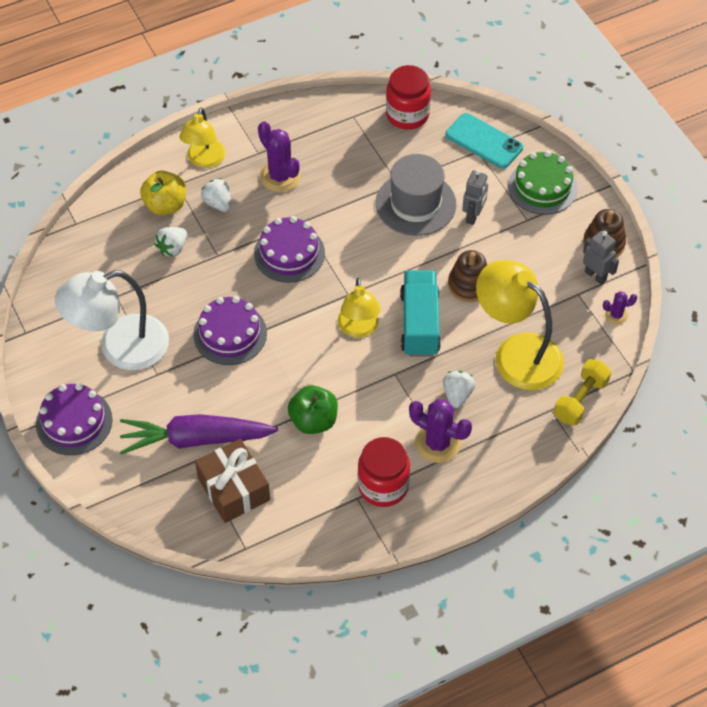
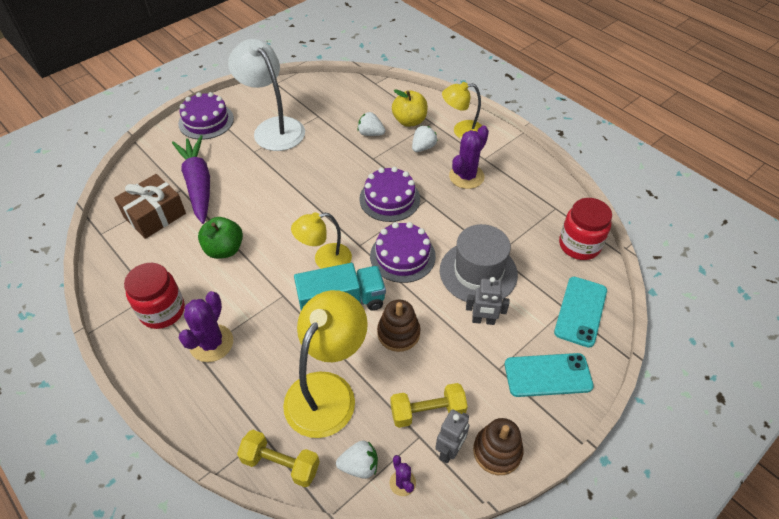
camera: 75 degrees right, 5 degrees down
(230, 334) = (299, 181): purple cake -> purple cake (402, 256)
(457, 395) = (268, 348): white strawberry -> white strawberry (359, 466)
(542, 187) = (548, 375): green cake -> turquoise phone
(556, 282) = (427, 411): none -> yellow dumbbell

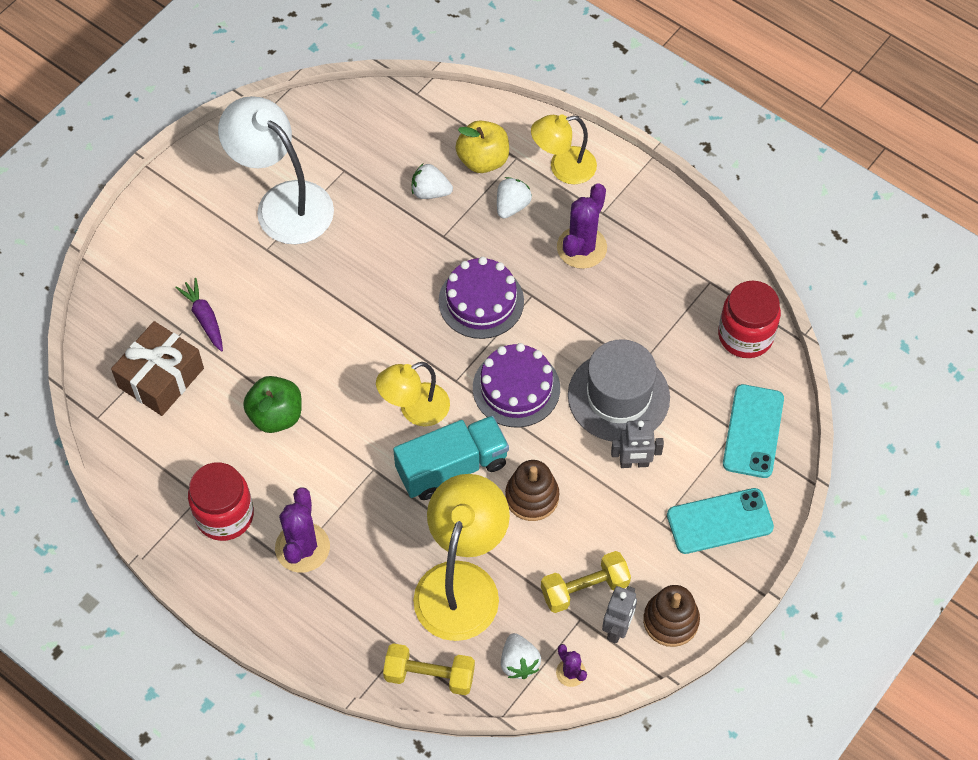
camera: 10 degrees left, 10 degrees up
(198, 184) = (204, 318): purple carrot -> purple carrot, size x0.51
(206, 121) = (177, 205): purple cake -> none
(359, 466) = (519, 662): white strawberry -> white strawberry turned 90 degrees clockwise

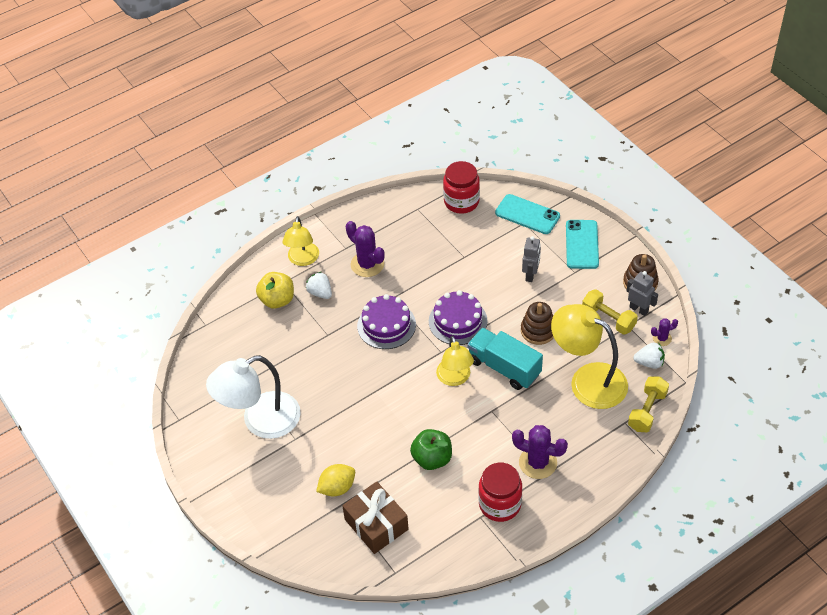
camera: 70 degrees left, 10 degrees down
(204, 318) = (337, 488): purple carrot -> yellow lemon
(430, 192) = (289, 334): white strawberry -> none
(452, 467) = (504, 367): turquoise truck -> turquoise truck turned 45 degrees counterclockwise
(584, 588) = (608, 319): yellow dumbbell -> yellow dumbbell turned 45 degrees counterclockwise
(618, 396) = (482, 271): grey hat -> none

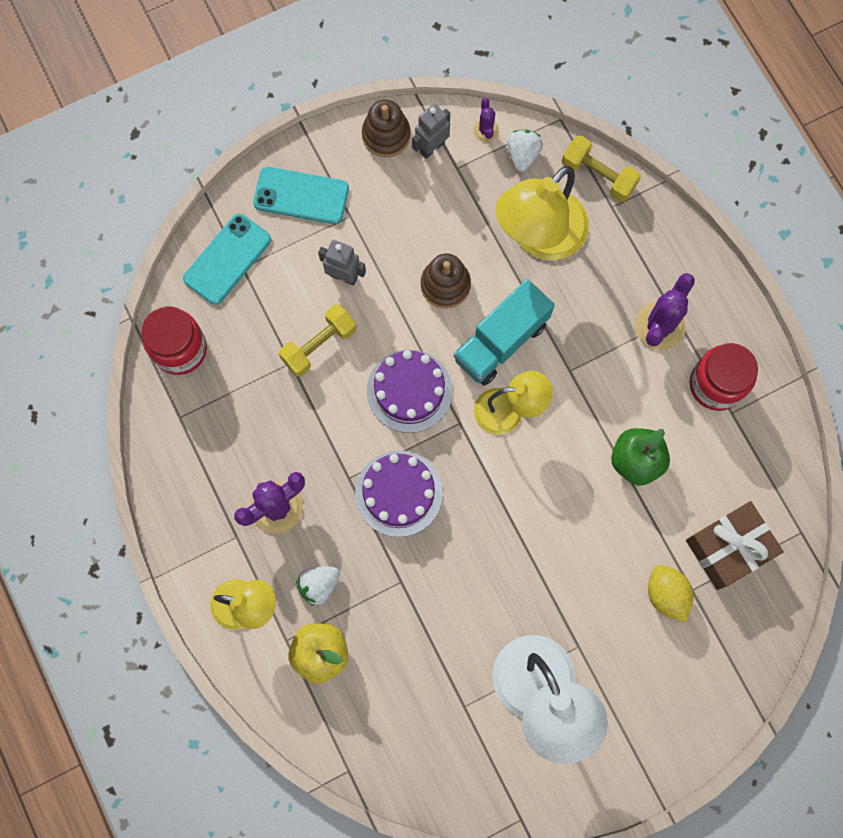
camera: 85 degrees left, 25 degrees up
(608, 319) = (441, 190): yellow dumbbell -> yellow dumbbell (319, 345)

